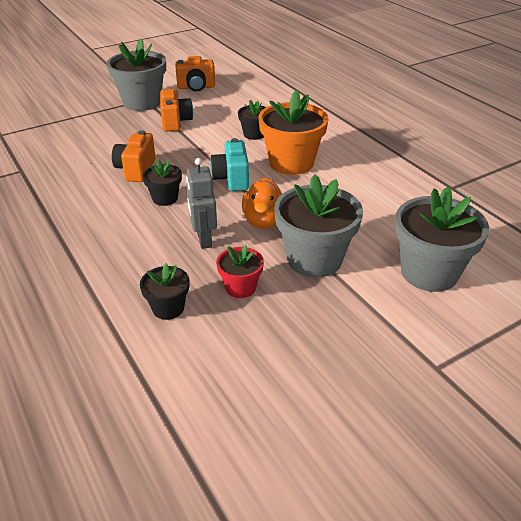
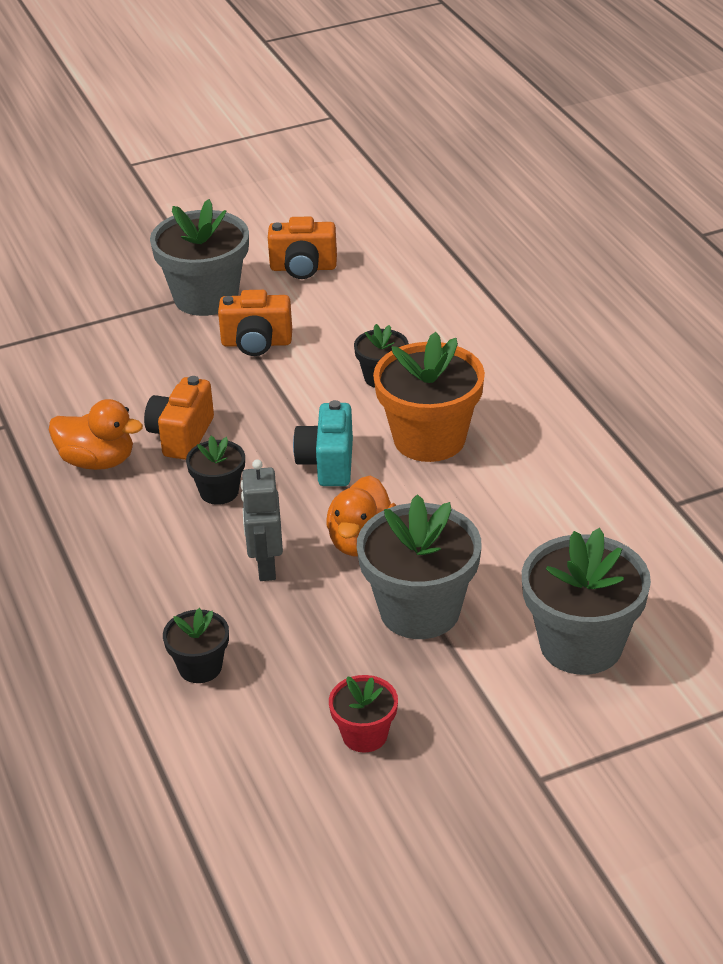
camera: 10 degrees right, 0 degrees up
(82, 186) = (97, 461): none -> orange duck
(175, 122) = (256, 343): orange camera -> orange camera turned 90 degrees clockwise
(240, 287) = (304, 645): red flower pot -> red flower pot (364, 735)

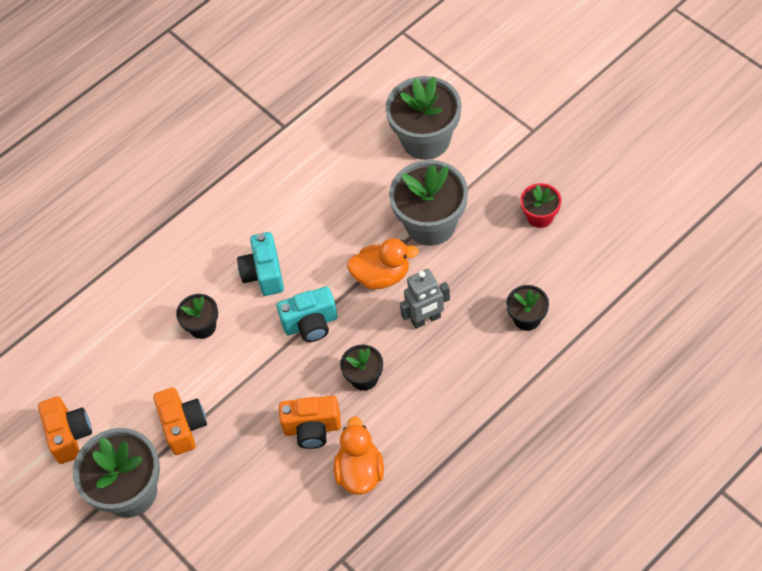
camera: 105 degrees left, 20 degrees up
(429, 439) = (264, 274): orange flower pot -> turquoise camera

